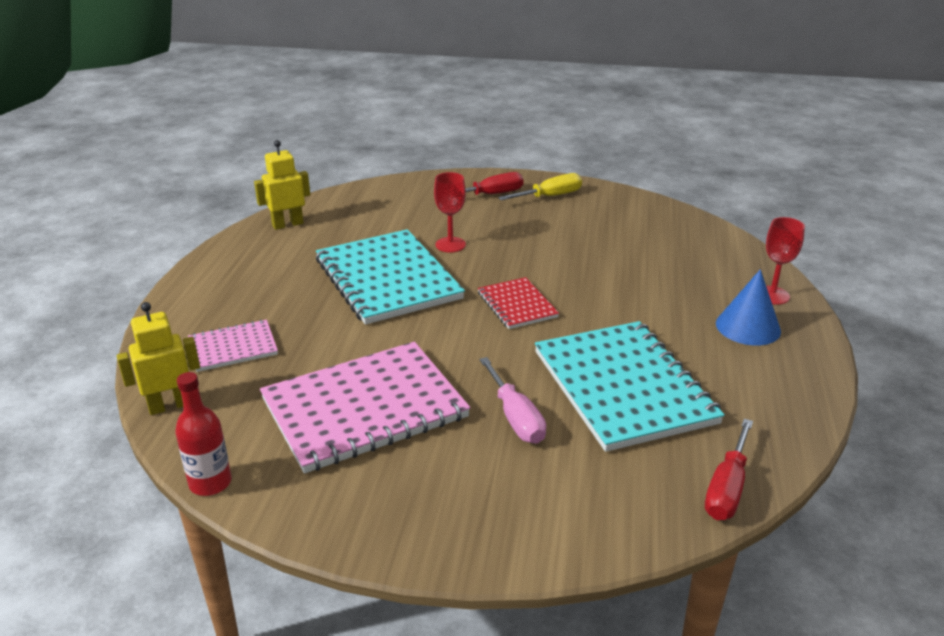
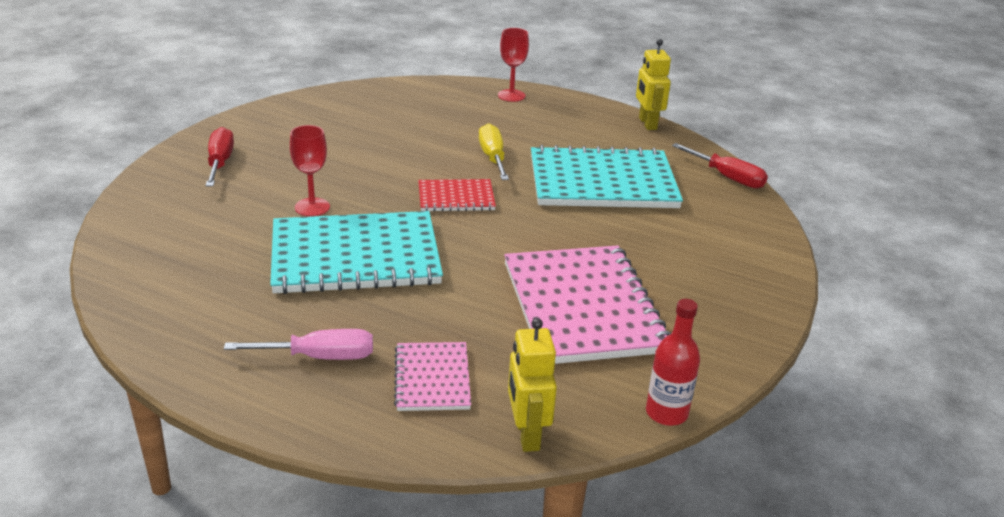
camera: 75 degrees left, 0 degrees up
(287, 224) = (155, 305): yellow robot -> yellow robot (647, 123)
(515, 417) = (624, 235): pink screwdriver -> pink screwdriver (319, 357)
(550, 196) = (259, 134): yellow screwdriver -> yellow screwdriver (493, 157)
(748, 327) = (548, 116): blue cone -> none

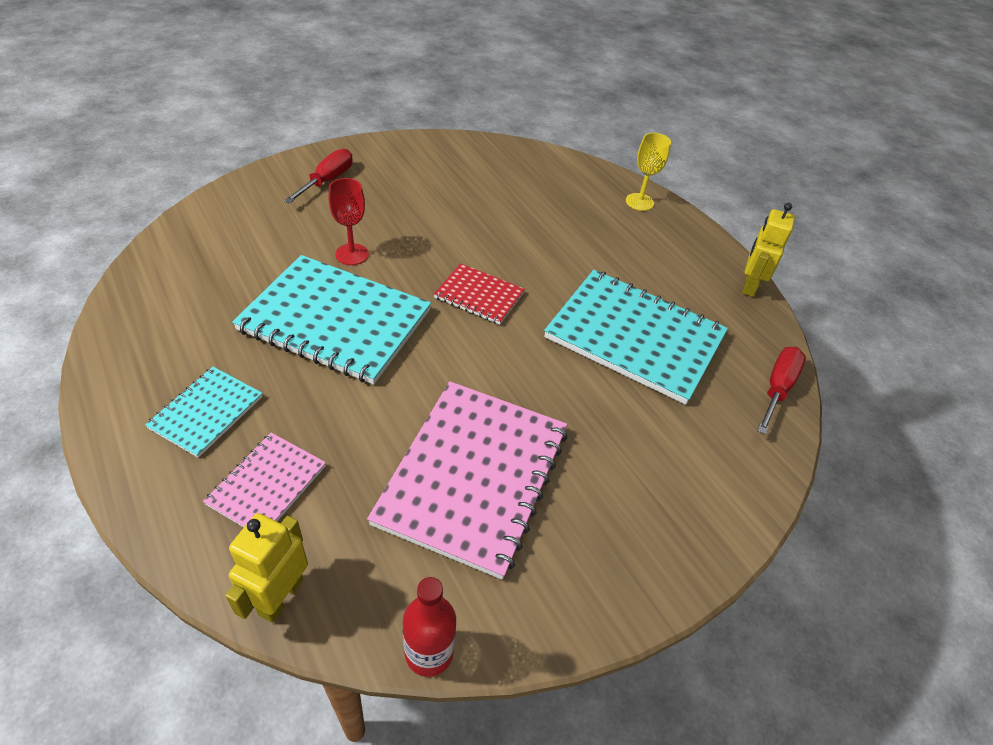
camera: 30 degrees right, 15 degrees up
(319, 357) = (206, 412): pink screwdriver -> turquoise notebook
(493, 157) = (555, 265): yellow screwdriver -> none
(511, 95) = (639, 202): red goblet -> yellow goblet
(727, 177) = (777, 388): red screwdriver -> red screwdriver turned 135 degrees counterclockwise

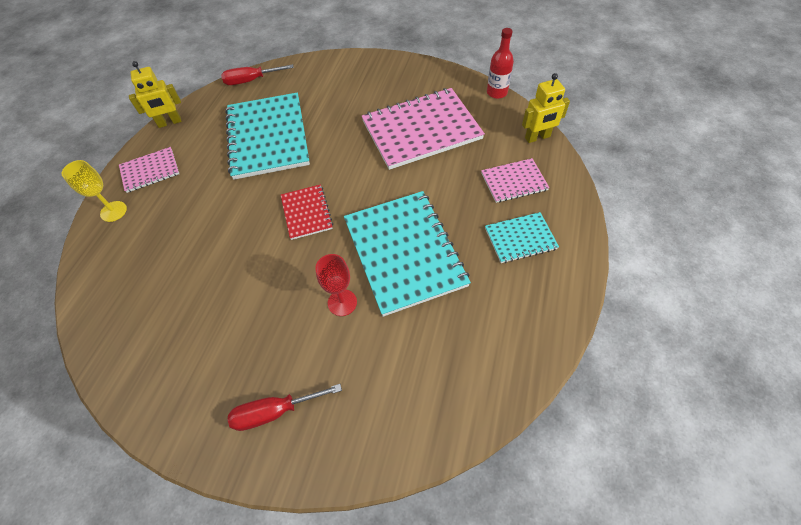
camera: 125 degrees left, 10 degrees up
(675, 240) = (150, 171): none -> pink notebook

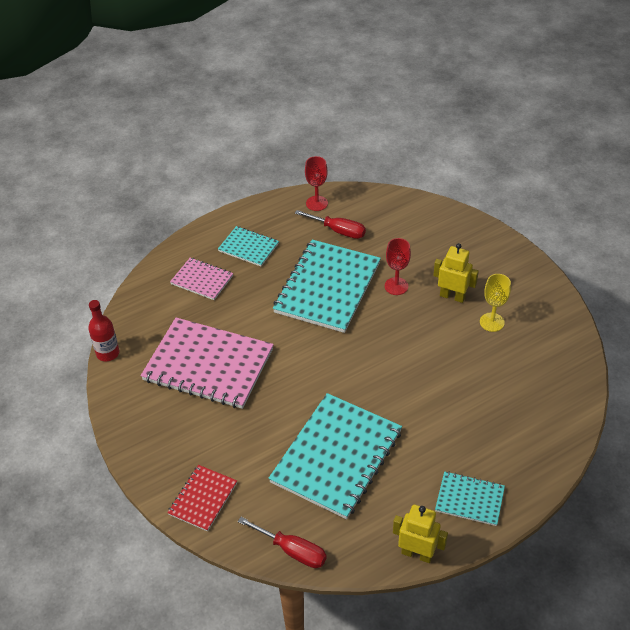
camera: 140 degrees left, 10 degrees down
(113, 211) = (524, 475): yellow goblet -> yellow goblet (492, 322)
(150, 171) = (469, 499): pink notebook -> turquoise notebook
(275, 411) = (482, 260): red screwdriver -> red screwdriver (338, 231)
(306, 213) = (366, 360): red notebook -> red notebook (203, 499)
(527, 345) = (317, 203): none -> red goblet
(537, 137) = (140, 296): yellow robot -> yellow robot (452, 296)

